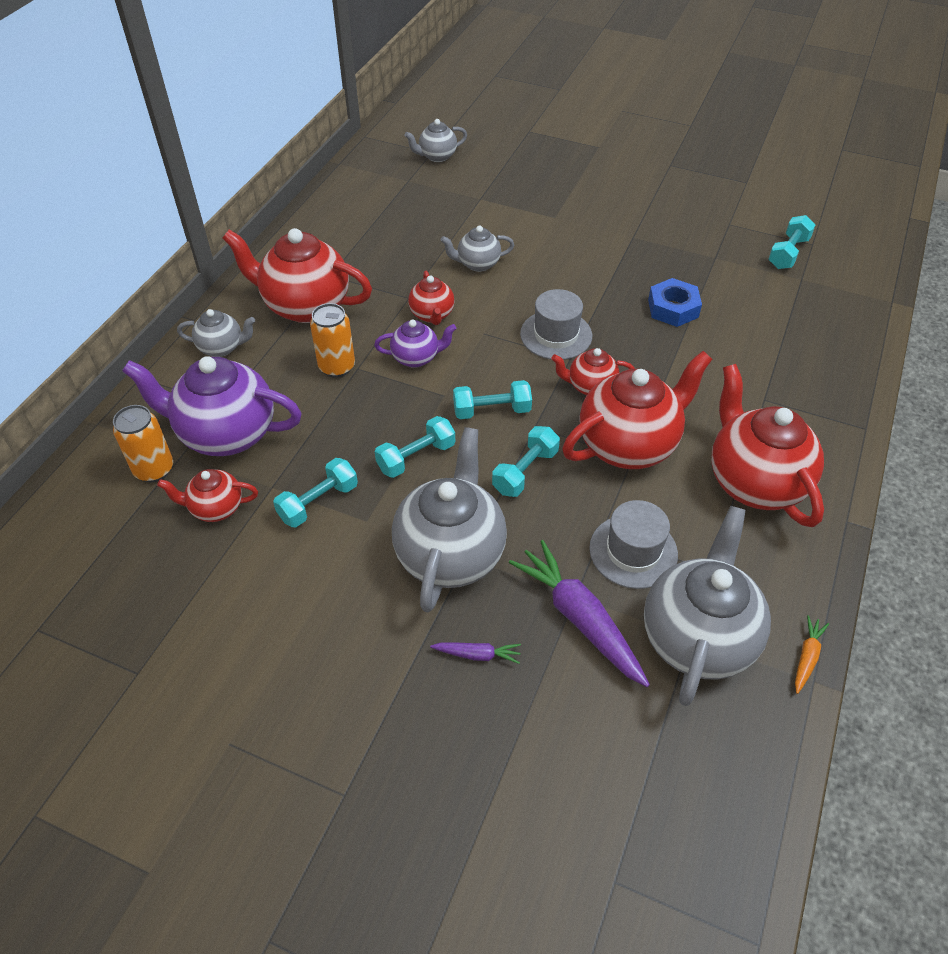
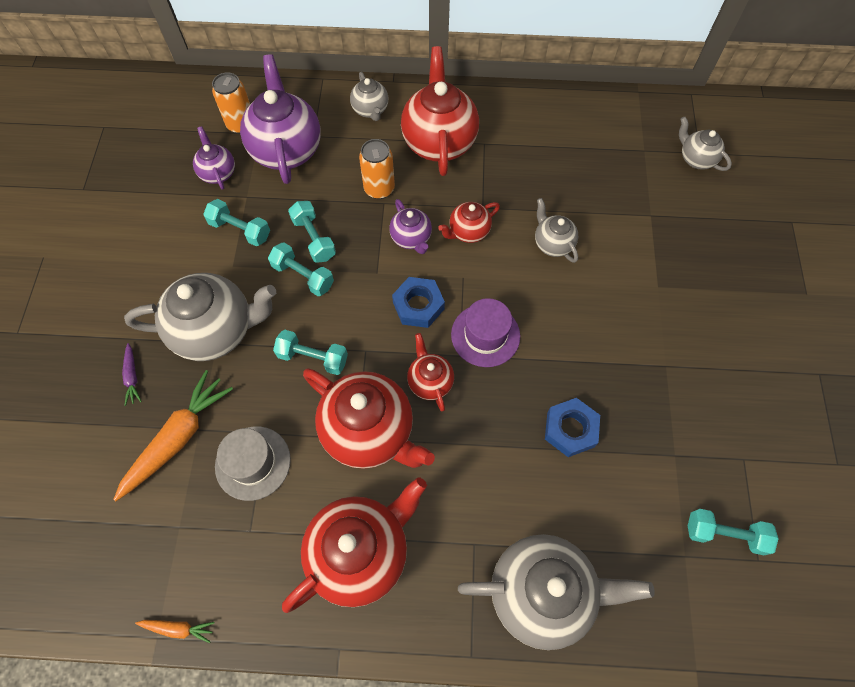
camera: 70 degrees right, 15 degrees up
(216, 508) = (218, 173): red teapot -> purple teapot
(492, 411) = (372, 313): turquoise dumbbell -> turquoise dumbbell (314, 238)
(500, 373) = (418, 306): none -> blue nut
(556, 335) = (485, 335): grey hat -> purple hat
(579, 618) = (178, 438): purple carrot -> orange carrot
(697, 637) = (179, 533): grey teapot -> grey teapot (541, 592)

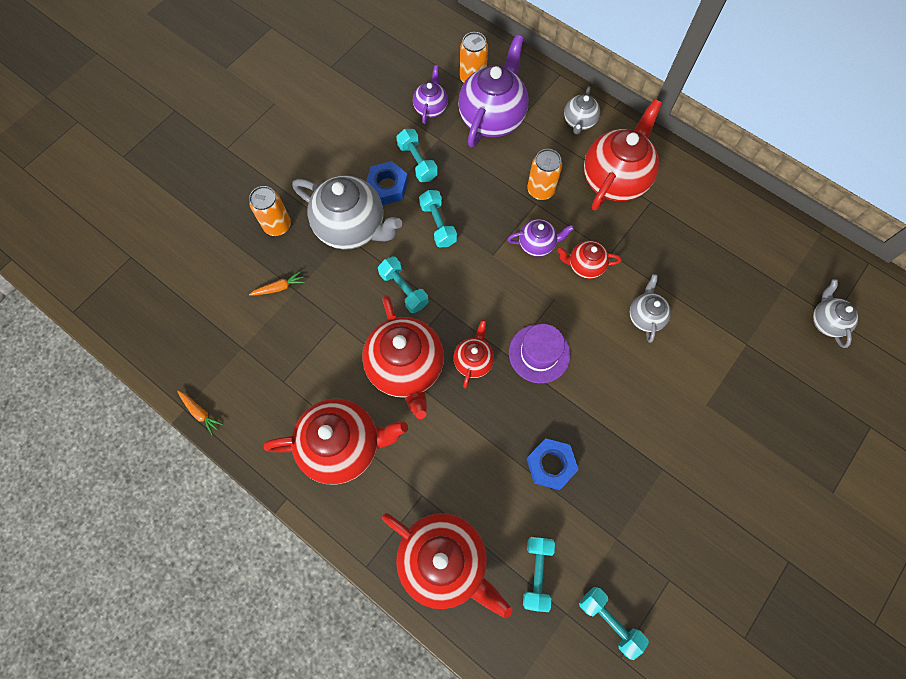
camera: 35 degrees right, 5 degrees up
(132, 377) = (277, 226): purple carrot -> orange can
(178, 438) = (279, 287): orange carrot -> orange carrot, size x0.47
(253, 463) = (315, 337): grey hat -> none
(314, 238) = (465, 200): turquoise dumbbell -> turquoise dumbbell (537, 573)
(411, 238) = (537, 244): purple teapot -> purple teapot turned 105 degrees counterclockwise
(418, 306) = (505, 299): blue nut -> blue nut (387, 186)
(541, 592) = (444, 561): grey teapot -> red teapot

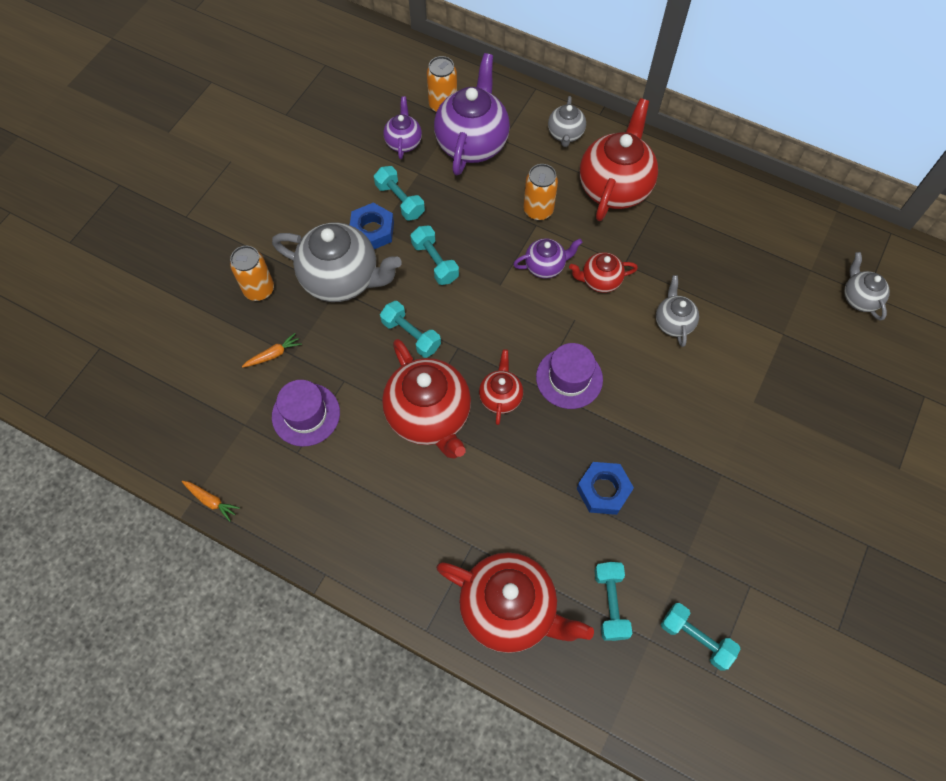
camera: 10 degrees left, 5 degrees down
(297, 347) = (306, 414): none -> purple hat
(343, 445) = (376, 509): red teapot -> none

